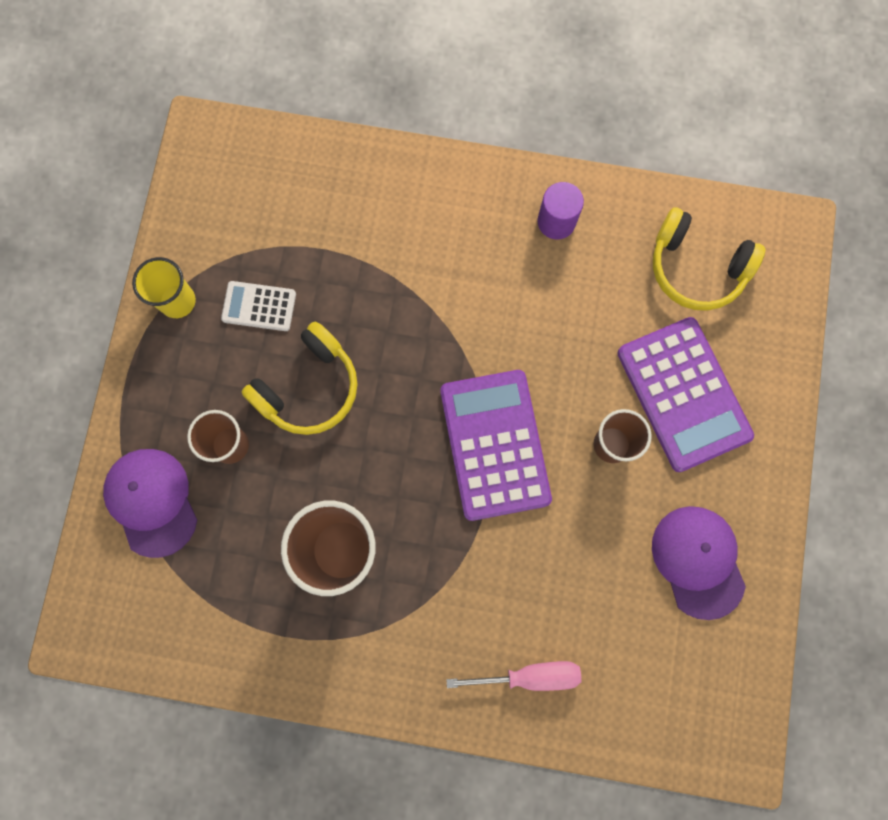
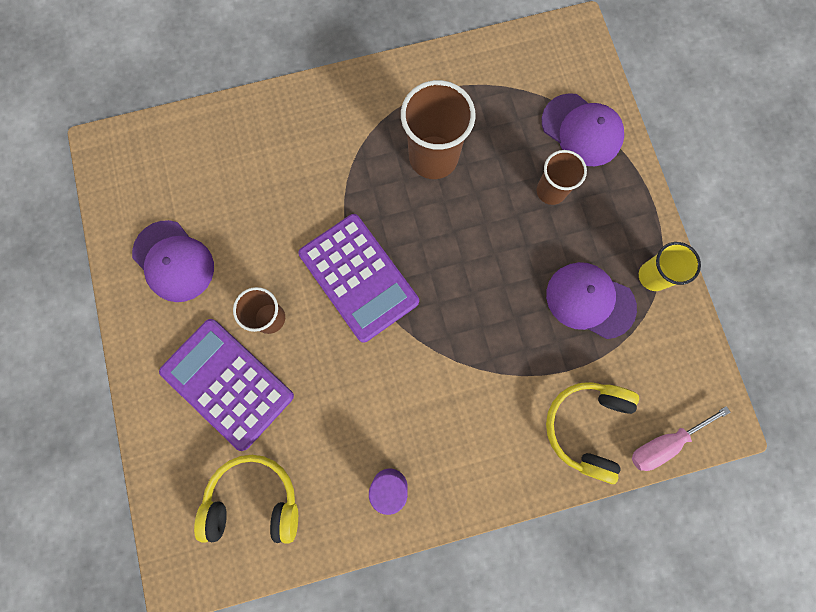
camera: 155 degrees right, 0 degrees up
(259, 306) = (590, 300): white calculator -> purple cap
(308, 387) = (518, 257): yellow headphones -> yellow headphones (586, 427)
(529, 675) = (267, 135): pink screwdriver -> pink screwdriver (665, 442)

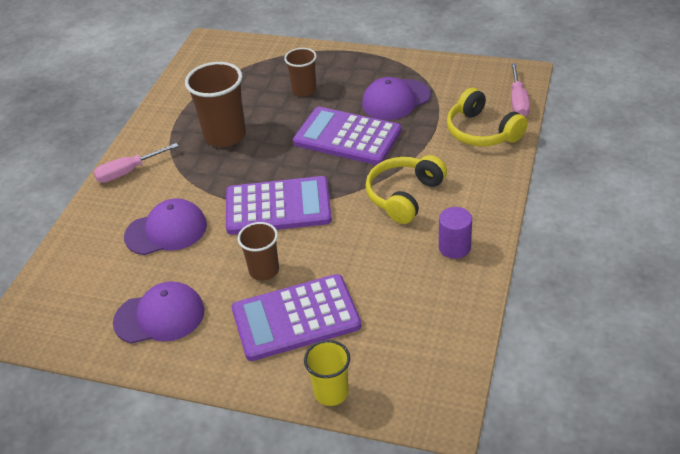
camera: 55 degrees left, 35 degrees down
(254, 500) = (408, 336): yellow headphones -> yellow headphones (404, 196)
(333, 102) = (128, 172): none -> pink screwdriver
(498, 284) = (347, 137): none -> purple calculator
(582, 130) = (276, 63): purple cap -> purple cap (166, 231)
(653, 276) = (402, 68): yellow cup -> yellow cup (331, 392)

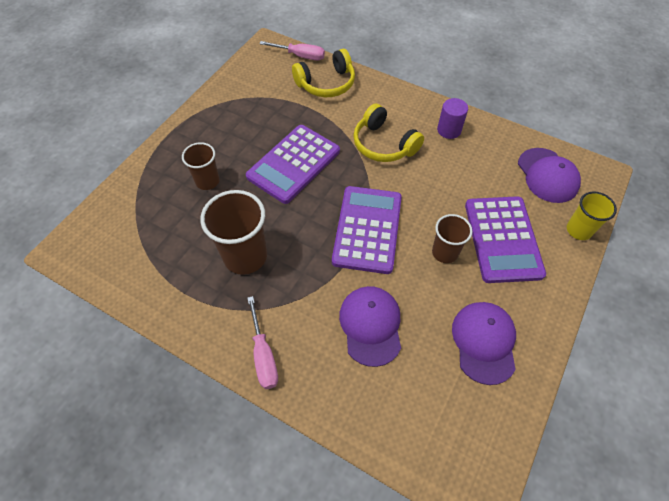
camera: 80 degrees left, 15 degrees up
(395, 100) = (259, 122): purple cap -> purple cap (547, 175)

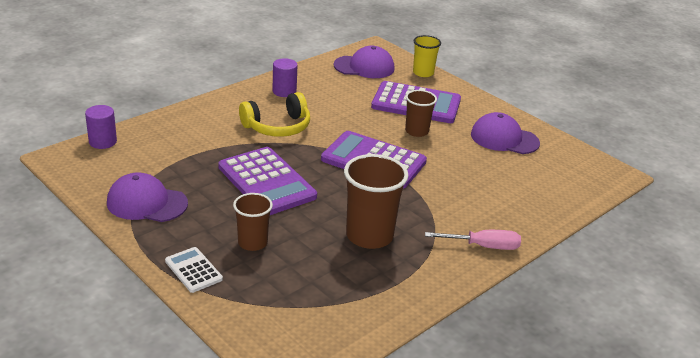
camera: 75 degrees left, 25 degrees down
(164, 159) = (193, 270): none -> white calculator
(300, 56) = (103, 142): pink screwdriver -> purple cylinder
(326, 83) = (164, 136): yellow headphones -> none
(371, 325) = (473, 184): purple cap -> purple cap (147, 203)

